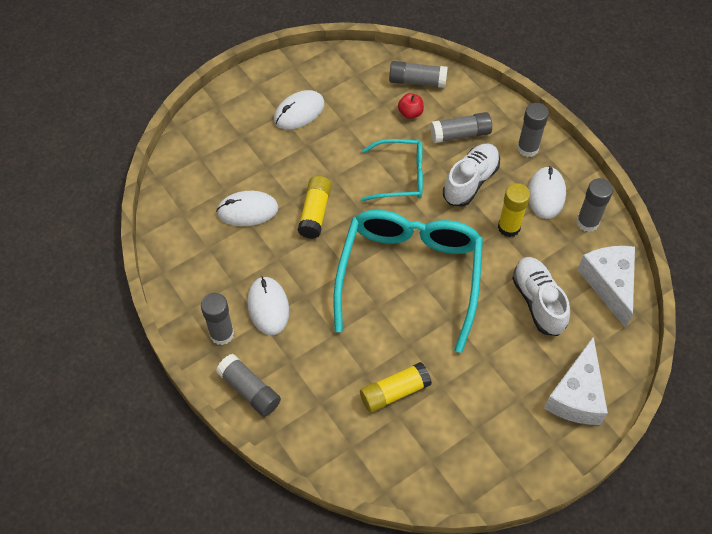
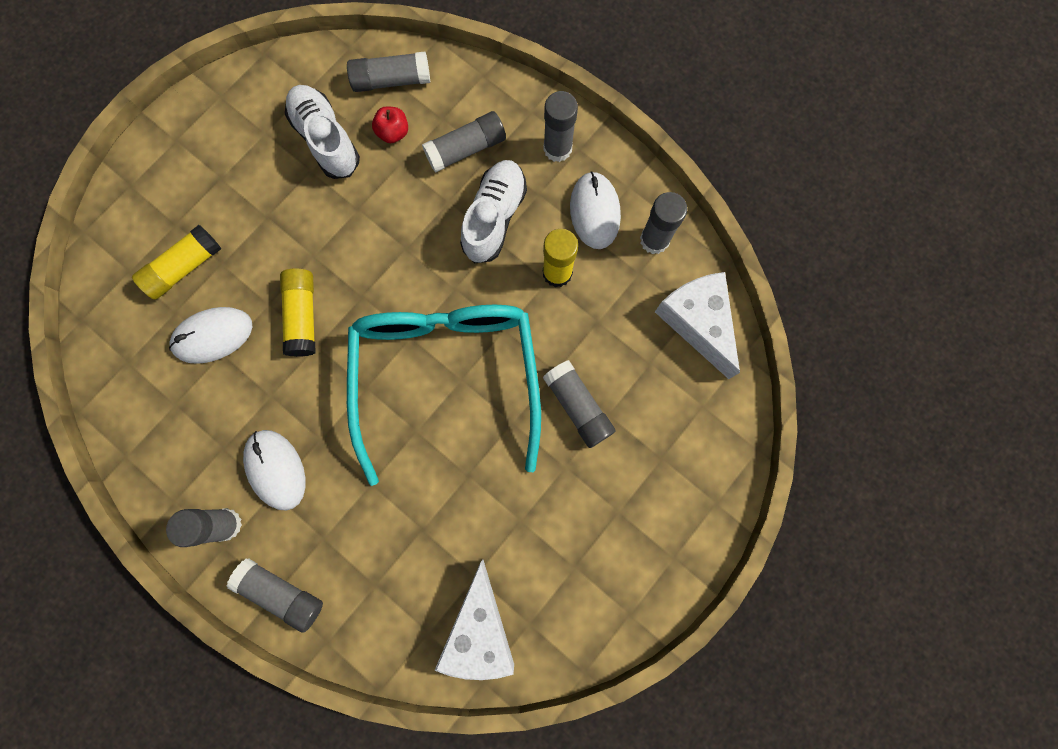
camera: 15 degrees left, 20 degrees up
(299, 112) = (244, 168): white mouse -> none
(394, 392) = (464, 545): yellow glue stick -> yellow glue stick (184, 267)
(400, 176) = (402, 233): turquoise glasses -> none
(504, 319) = (578, 406): none -> grey glue stick
(538, 302) = (615, 371): white shoe -> white shoe (326, 140)
(576, 395) = (686, 488): white cheese -> white cheese (478, 630)

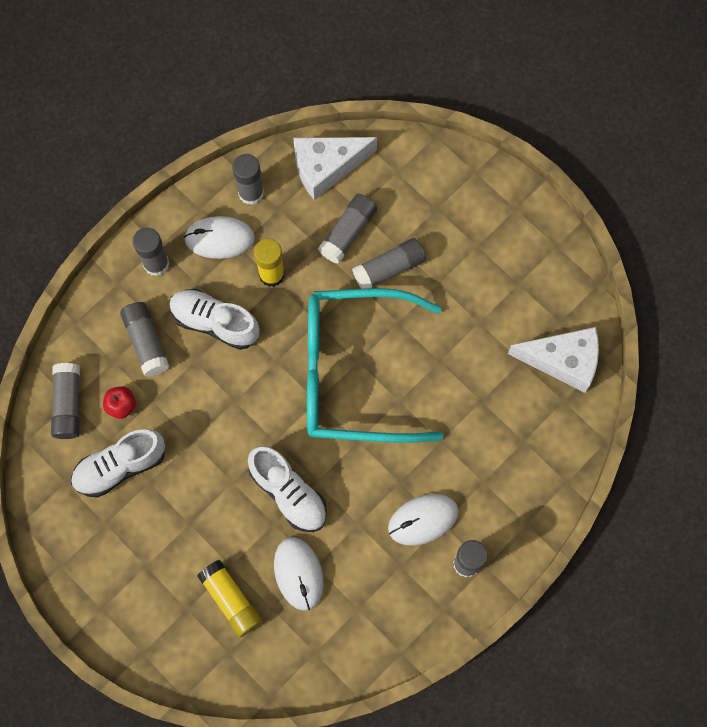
camera: 85 degrees left, 5 degrees down
(281, 593) = (525, 517): grey glue stick -> grey glue stick (348, 232)
(303, 316) = (288, 493): yellow glue stick -> white shoe

